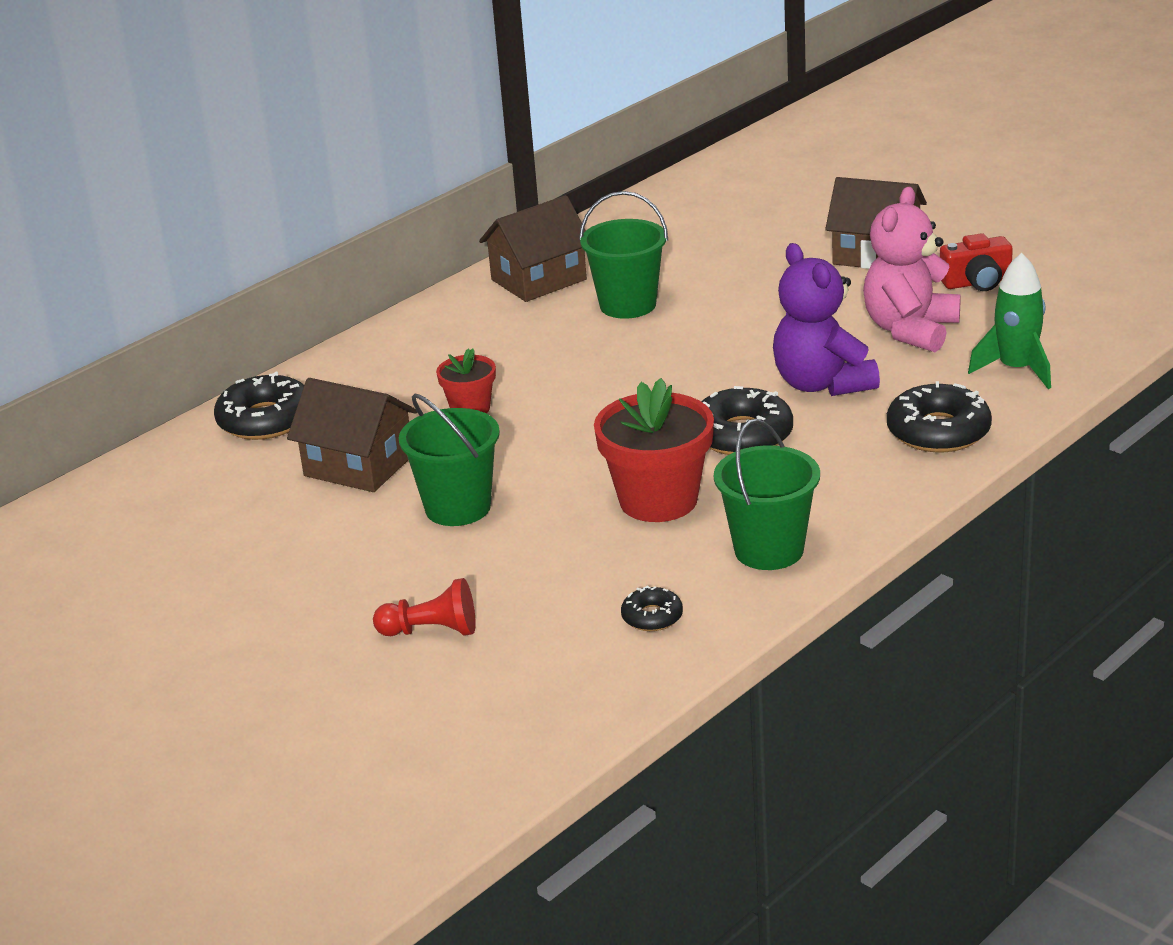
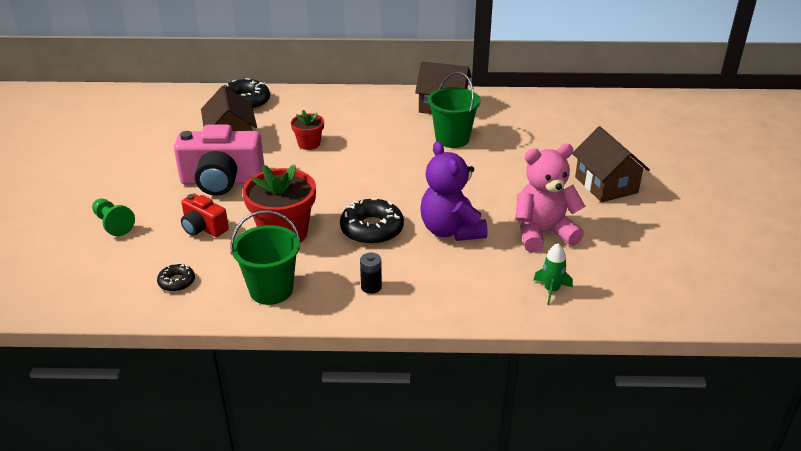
camera: 45 degrees right, 5 degrees up
(431, 631) = (113, 224): red pawn -> green pawn
(458, 508) = (222, 181): green bucket -> pink camera
(822, 384) = (451, 230): purple teddy bear -> purple teddy bear turned 45 degrees counterclockwise
(858, 478) = (371, 287): none -> black battery
(938, 431) = (450, 293): black donut -> none
(977, 283) = (625, 232): red camera -> red camera (203, 228)
(1016, 369) = (551, 290): green rocket -> green rocket, size x0.66

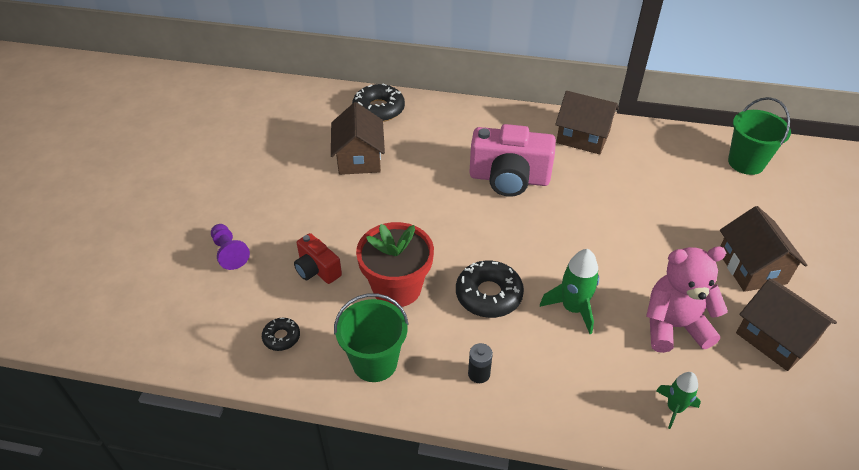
camera: 10 degrees right, 10 degrees up
(113, 224) = (229, 253): green pawn -> purple pawn
(222, 181) = (343, 210): pink camera -> pink camera (509, 178)
(309, 144) = (437, 172): red flower pot -> none
(451, 230) = (573, 308): purple teddy bear -> green rocket
(452, 139) = (588, 183): green bucket -> green bucket (746, 163)
(632, 231) = (775, 338): none -> brown house

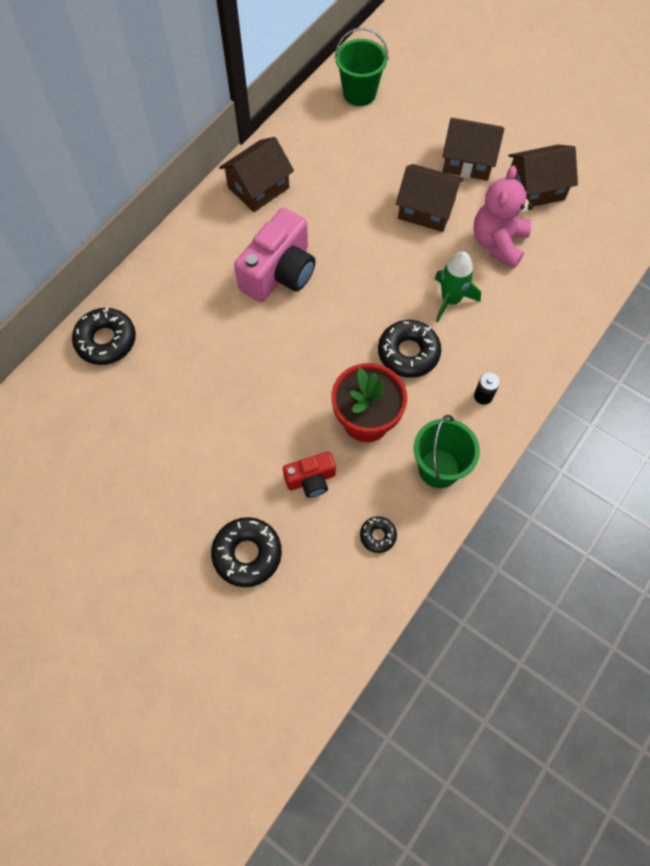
camera: 65 degrees left, 20 degrees up
(229, 253) = (247, 554): purple pawn -> black donut
(359, 158) = (174, 388): brown house -> brown house (426, 209)
(674, 408) = (565, 284): green rocket -> none

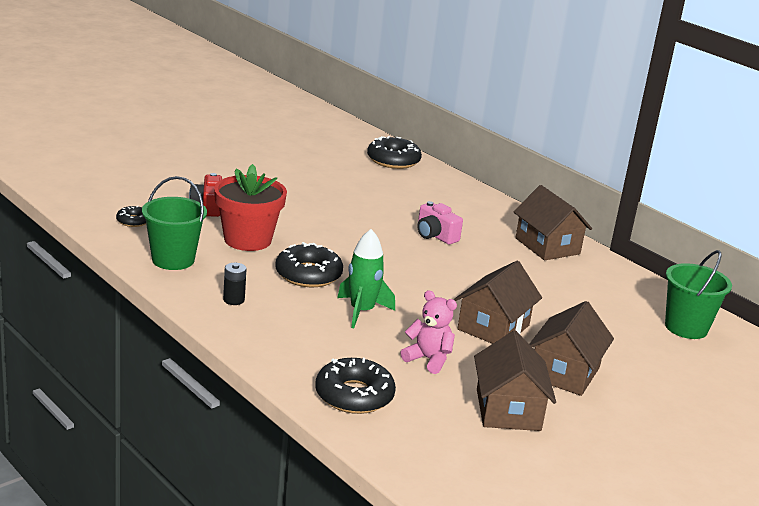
camera: 100 degrees right, 40 degrees down
(247, 554) = (163, 174): black donut -> black donut (354, 395)
(279, 272) = (435, 236): pink camera -> pink camera, size x0.54
(498, 243) = (428, 360): pink teddy bear -> pink teddy bear, size x0.64

